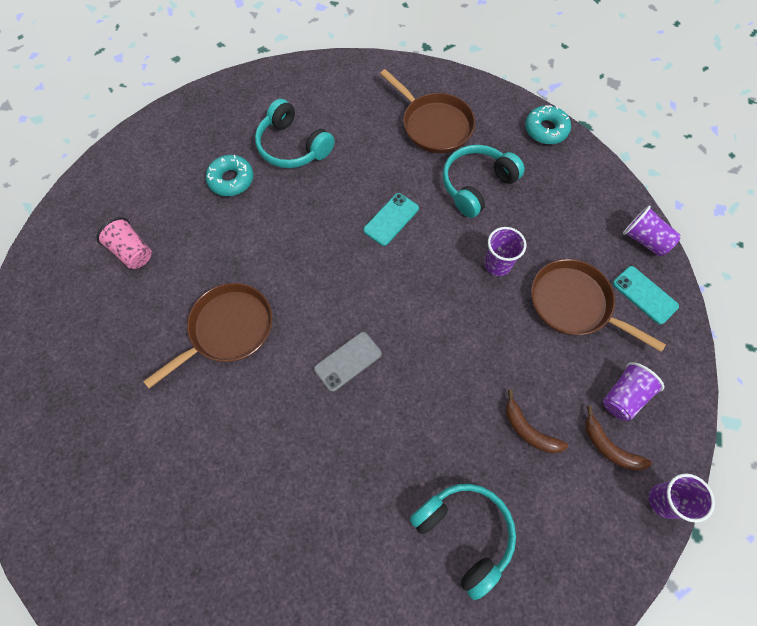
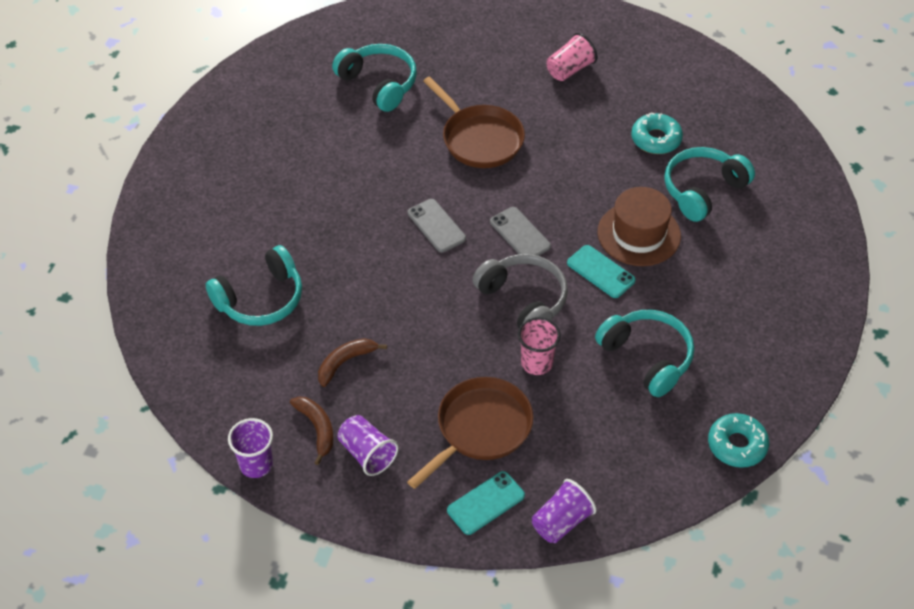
camera: 95 degrees right, 15 degrees down
(137, 445) = (378, 84): none -> turquoise headphones
(345, 192) = (639, 234): none -> brown hat
(353, 285) = (520, 234): none -> grey phone
(431, 278) = (523, 300): none -> grey headphones
(434, 125) = (740, 325): brown pan -> none
(497, 264) = (536, 363): purple cup -> pink cup
(609, 447) = (317, 429): brown banana -> brown banana turned 105 degrees clockwise

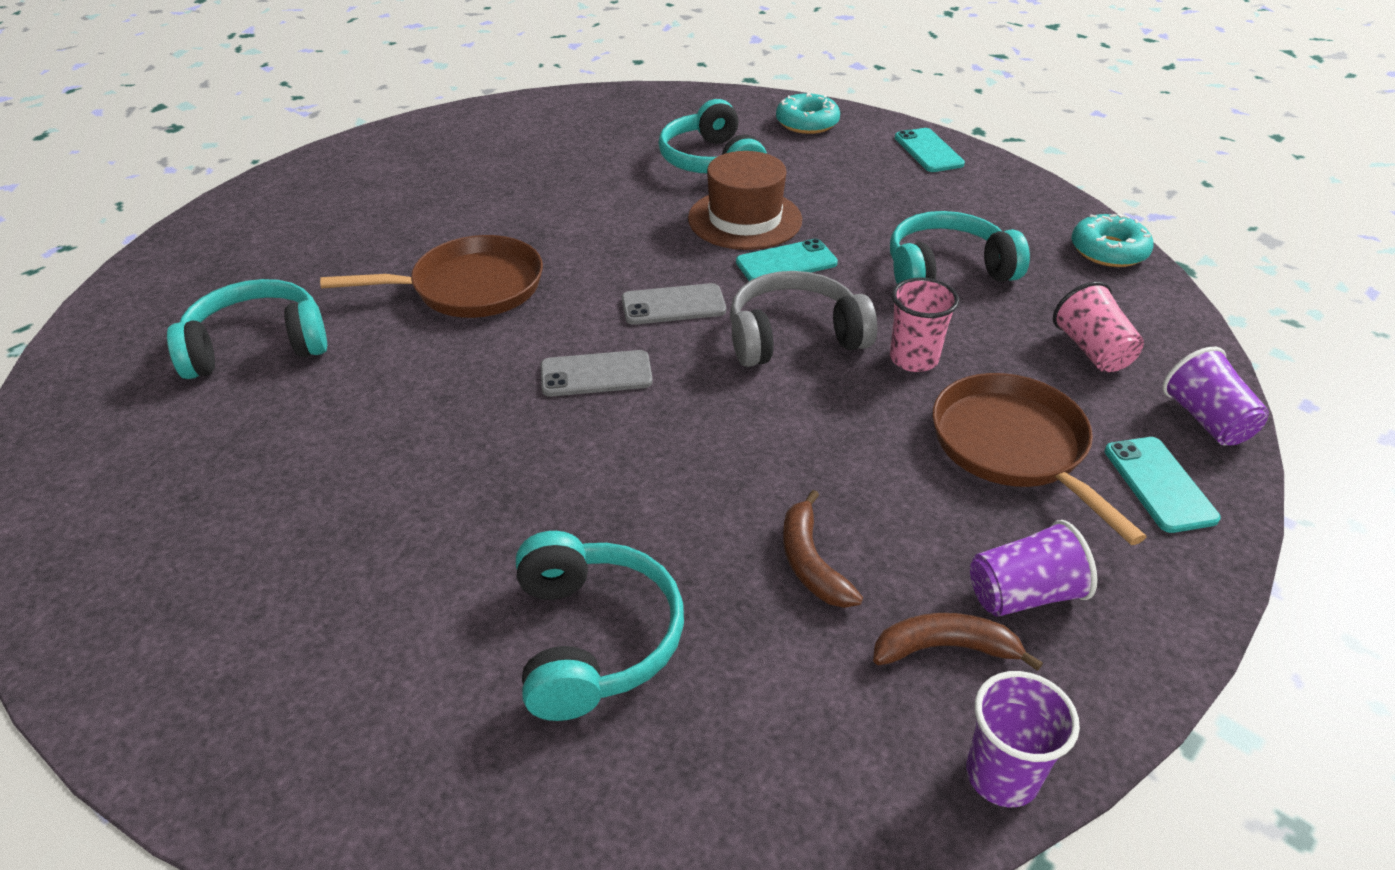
camera: 65 degrees left, 10 degrees down
(570, 69) = (430, 187): pink cup -> pink cup (1092, 351)
(656, 139) = (606, 166): turquoise donut -> turquoise donut (807, 123)
(813, 308) = (928, 151): none -> turquoise phone

